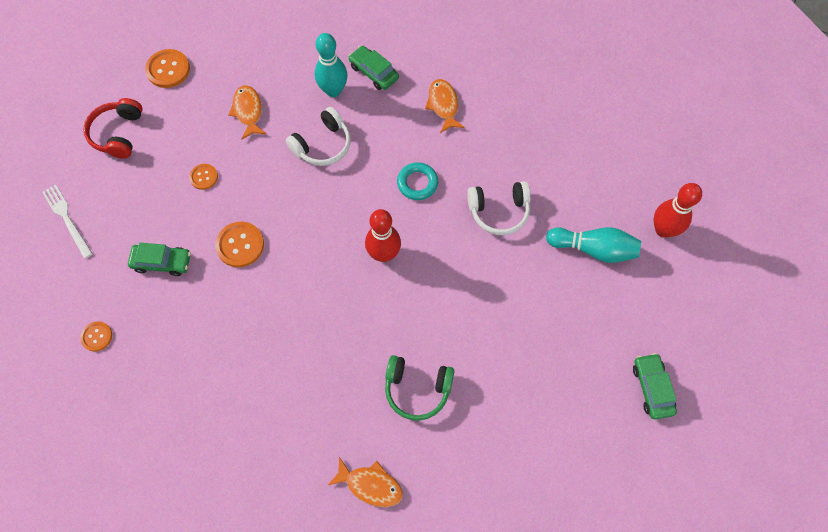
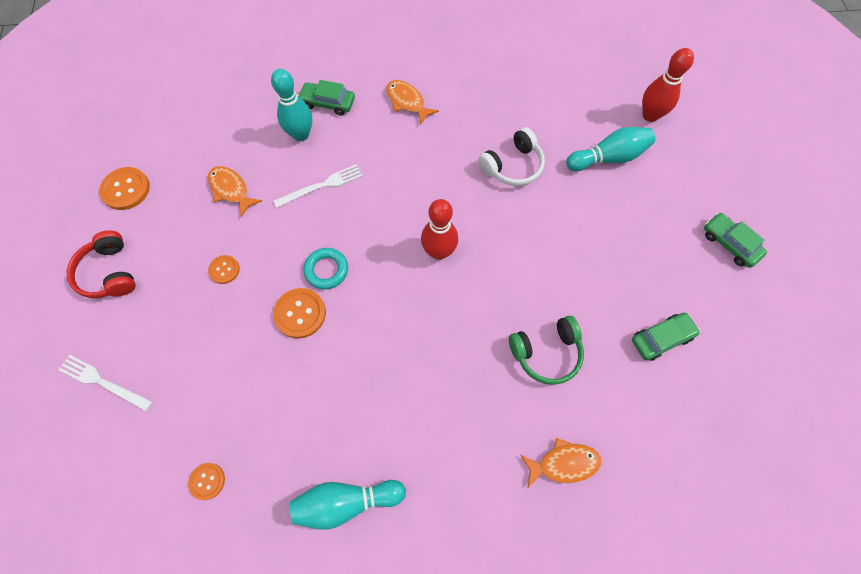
camera: 30 degrees left, 0 degrees up
(162, 262) = (231, 371): green car -> green car (661, 338)
(185, 412) = (346, 502): none -> turquoise bowling pin
(323, 145) = (321, 186): white headphones -> white fork
(417, 183) = (428, 177): turquoise ring -> turquoise ring (326, 270)

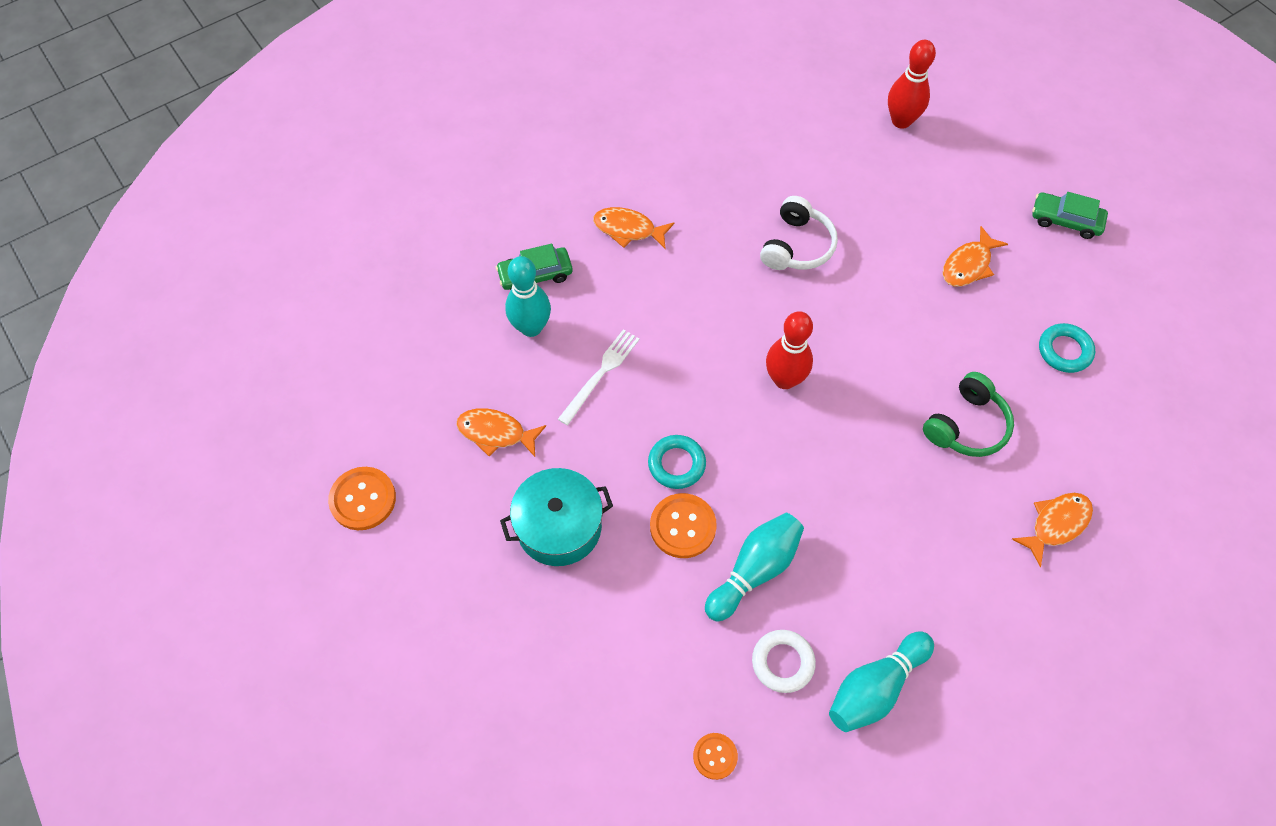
camera: 30 degrees left, 5 degrees down
(103, 382) = (513, 726): white fork -> none
(109, 273) = (421, 605): red headphones -> none
(224, 270) = (559, 526): orange button -> turquoise pot
(297, 445) = (782, 662): none -> white ring
(608, 157) = (889, 188): turquoise bowling pin -> turquoise bowling pin (754, 570)
(629, 239) = (968, 265): none -> orange fish
(661, 338) = (1064, 351): green car -> turquoise ring

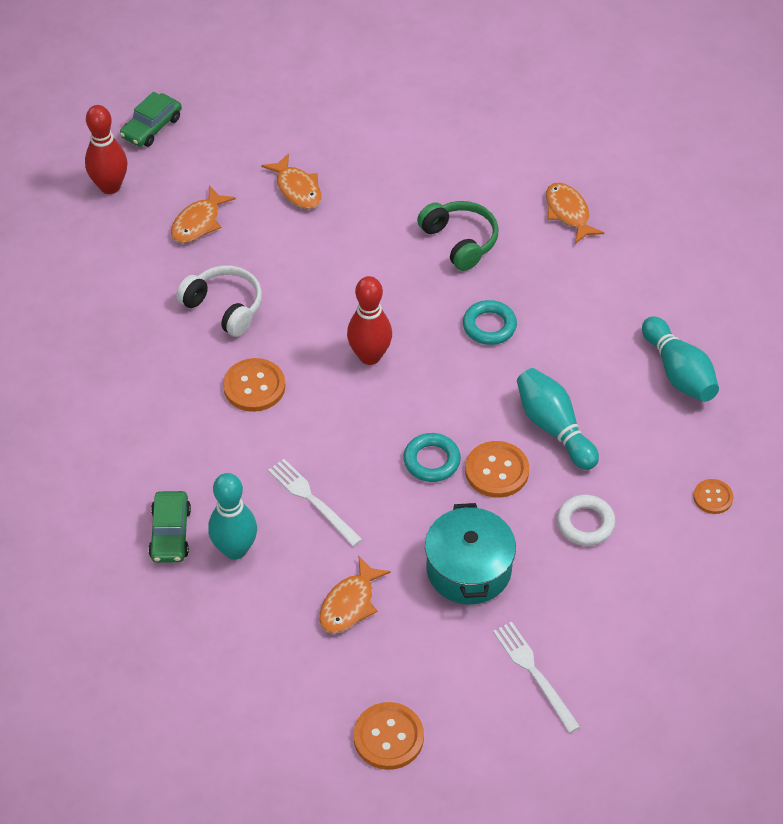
camera: 75 degrees left, 10 degrees down
(454, 613) = (534, 673): none -> white fork
(628, 229) = (146, 439): orange fish -> orange fish (198, 222)
(714, 294) = (254, 386): none -> orange button
(782, 662) = (642, 429): white ring -> white ring (585, 523)
(1064, 351) = (409, 154): turquoise ring -> turquoise ring (489, 326)
(1065, 220) = (276, 108): green car -> green car (151, 127)

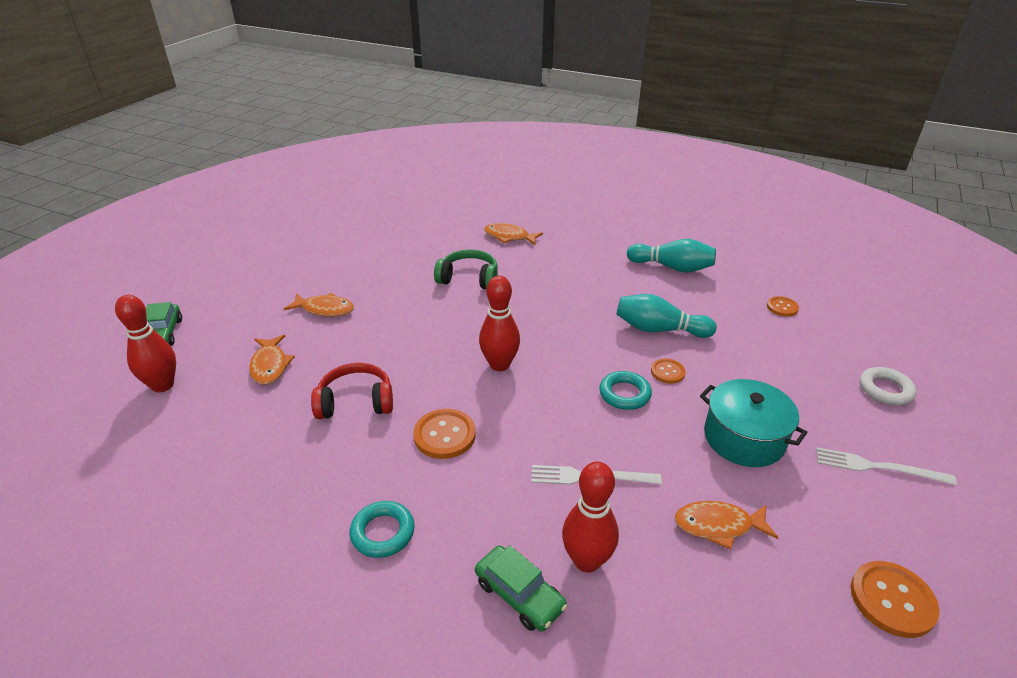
camera: 45 degrees left, 15 degrees down
(224, 307) = (356, 402): white headphones -> red headphones
(235, 549) = (587, 560): turquoise bowling pin -> red bowling pin
(349, 604) = (718, 526): orange fish -> orange fish turned 105 degrees clockwise
(489, 326) = (547, 306): turquoise ring -> turquoise ring (383, 532)
(497, 471) = (667, 372): orange button -> orange button, size x0.61
(585, 523) = (754, 363): white ring -> white ring (885, 390)

